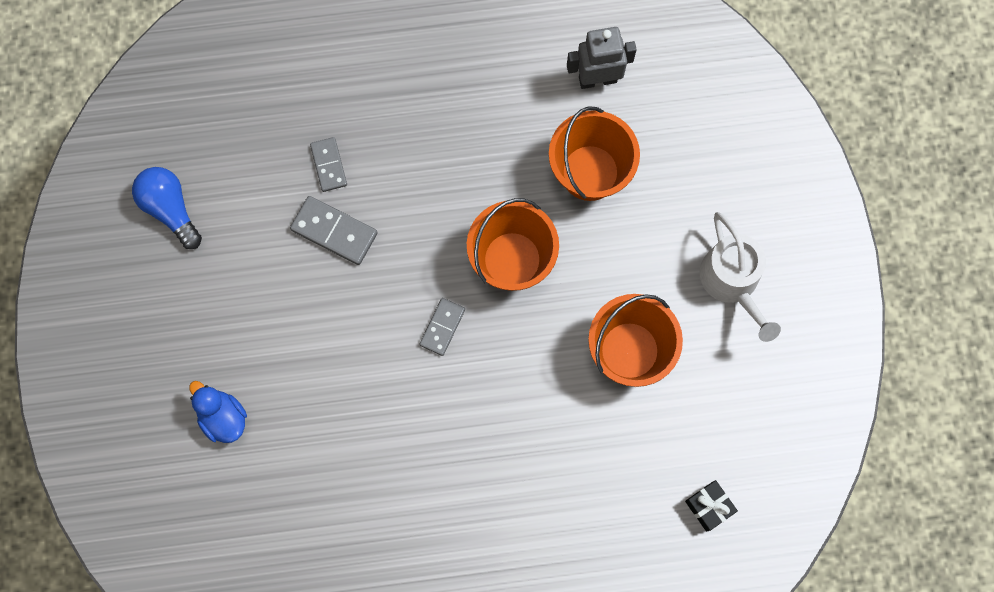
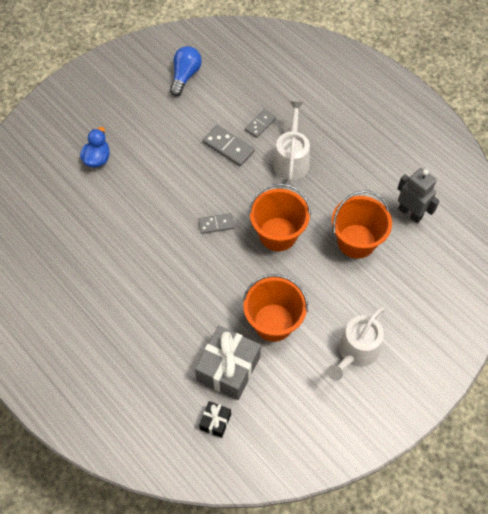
camera: 55 degrees right, 15 degrees down
(334, 231) = (228, 147): grey domino -> grey domino turned 45 degrees counterclockwise
(414, 165) = (291, 160): none -> white watering can
(652, 446) = (228, 368): none -> grey gift

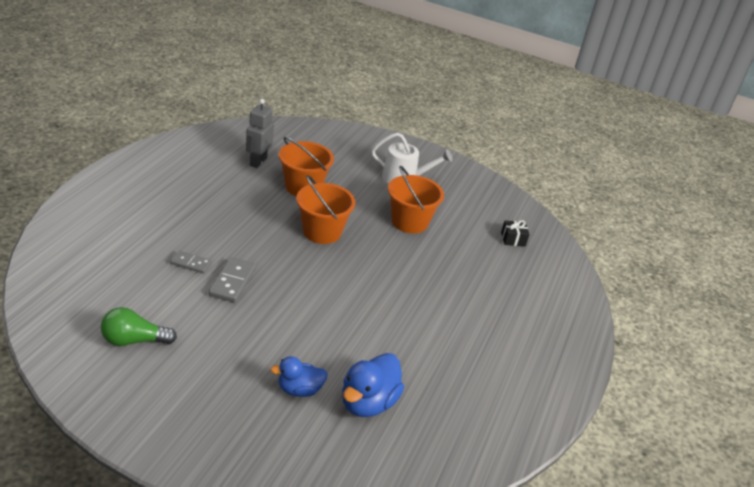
camera: 120 degrees left, 25 degrees down
(65, 197) = (368, 403): none -> blue duck
(185, 76) = (134, 340): blue light bulb -> green light bulb
(216, 224) = (334, 272): grey domino -> none
(228, 368) = (467, 240): grey gift -> none
(291, 160) = (230, 235): white watering can -> none

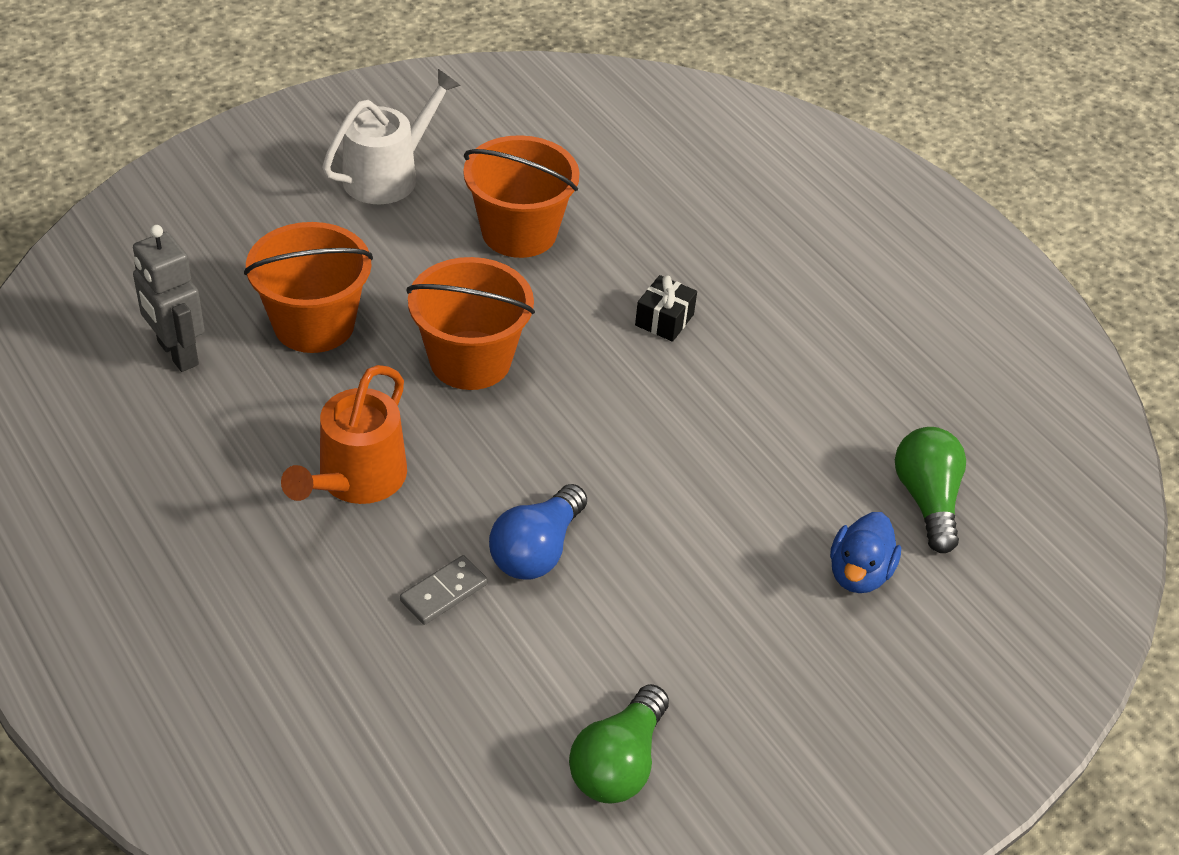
camera: 55 degrees left, 10 degrees up
(231, 223) = (356, 479): none -> orange watering can
(233, 282) = (537, 550): grey domino -> blue light bulb
(368, 403) = (927, 500): blue duck -> green light bulb
(513, 239) = (646, 134): black gift -> black gift (664, 320)

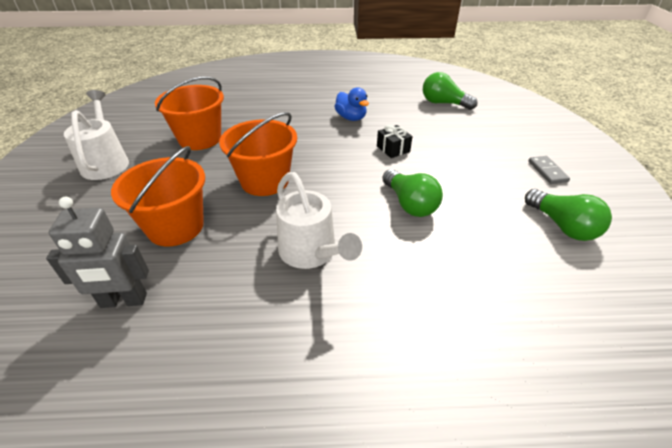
camera: 55 degrees left, 5 degrees down
(356, 479) = (311, 252): orange watering can -> white watering can
(443, 592) = (419, 247): grey domino -> grey domino (547, 171)
(537, 550) = (409, 204): blue light bulb -> green light bulb
(664, 320) = (297, 122): black gift -> black gift (393, 149)
(859, 573) = (473, 128): blue duck -> blue duck (351, 118)

